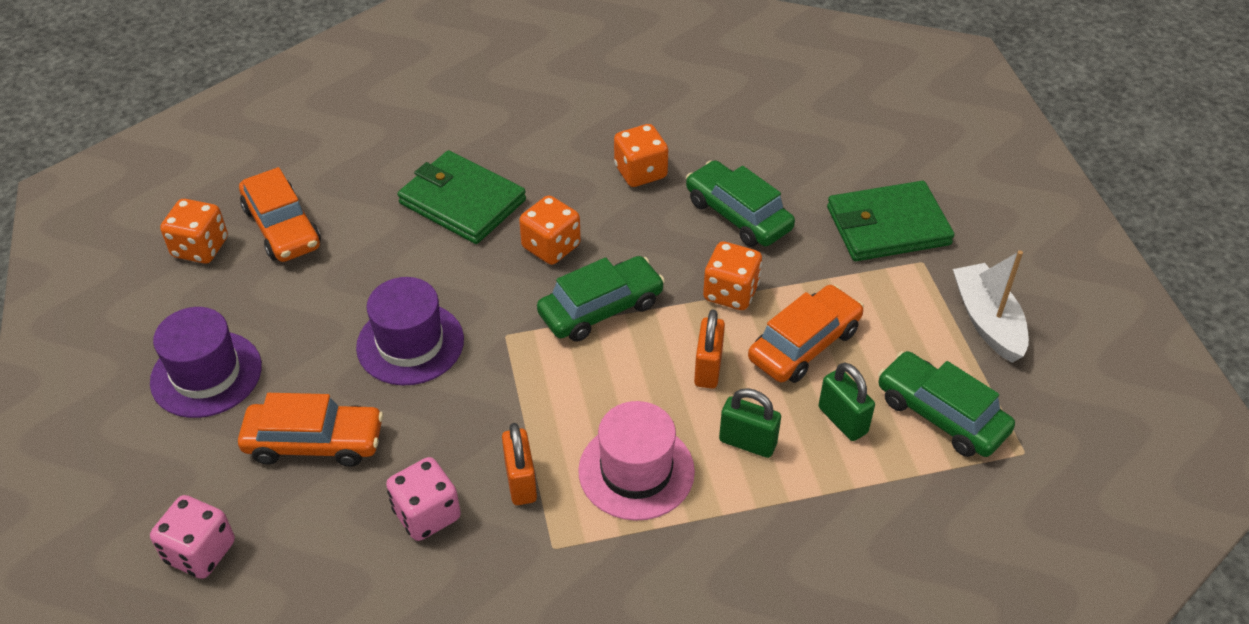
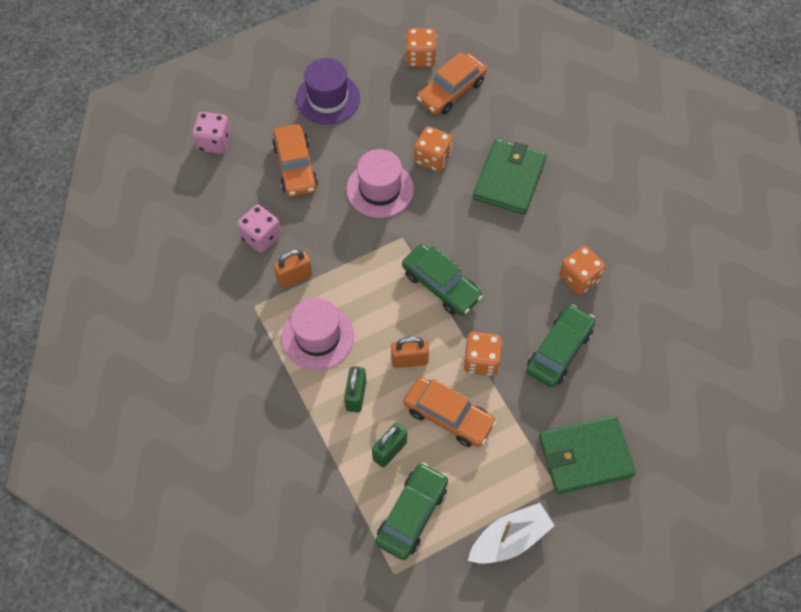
camera: 75 degrees right, 15 degrees up
(410, 343) = (380, 189): purple hat -> pink hat
(551, 247) = (486, 242): orange dice -> orange dice (432, 158)
(887, 226) = (585, 456): green wallet -> green wallet turned 75 degrees counterclockwise

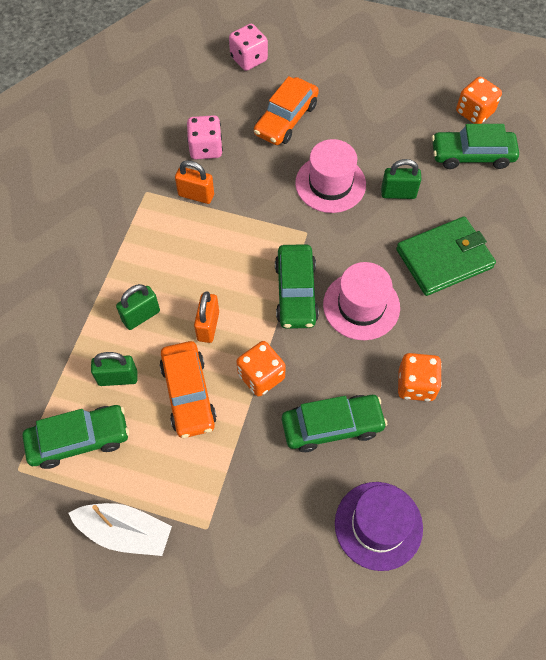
camera: 45 degrees right, 0 degrees up
(318, 336) = (163, 250): pink hat -> pink hat (361, 306)
(328, 98) = (366, 89): purple hat -> purple hat (378, 525)
(409, 360) = (208, 326): orange padlock -> orange padlock turned 60 degrees clockwise
(432, 158) = (398, 193): orange dice -> green padlock
(451, 91) = (472, 155): orange car -> green car
(585, 456) = (257, 529): green wallet -> none

